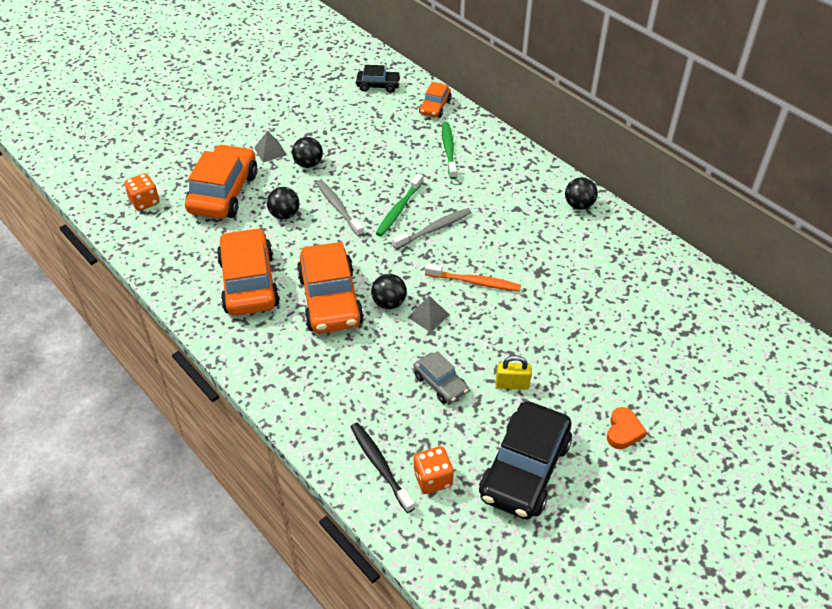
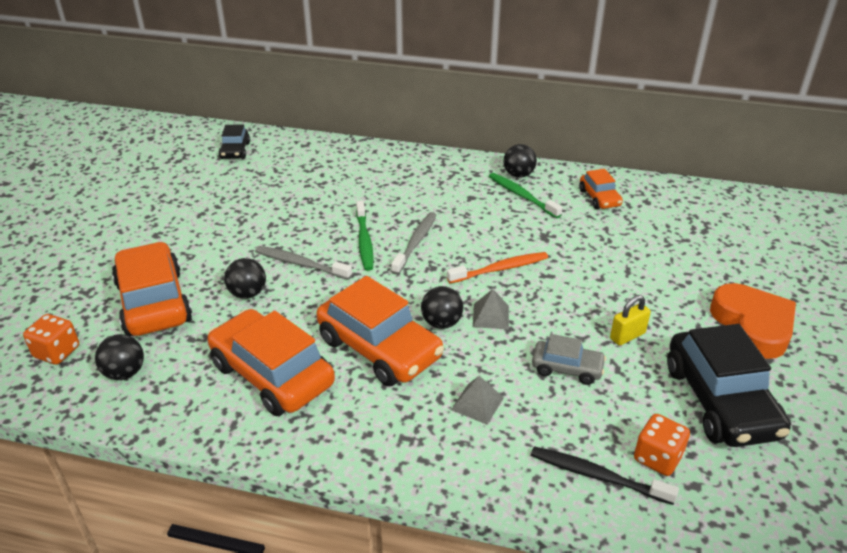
camera: 35 degrees left, 10 degrees down
(270, 151) = (172, 244): grey pyramid -> grey pyramid (477, 403)
(308, 164) = (228, 239): black ball -> black ball (125, 373)
(378, 86) = (235, 151): black car -> black car turned 120 degrees clockwise
(435, 107) = (310, 149): orange car -> orange car (599, 198)
(449, 150) = (360, 176): green toothbrush -> green toothbrush (522, 196)
(623, 431) = (753, 325): orange heart -> orange heart, size x1.92

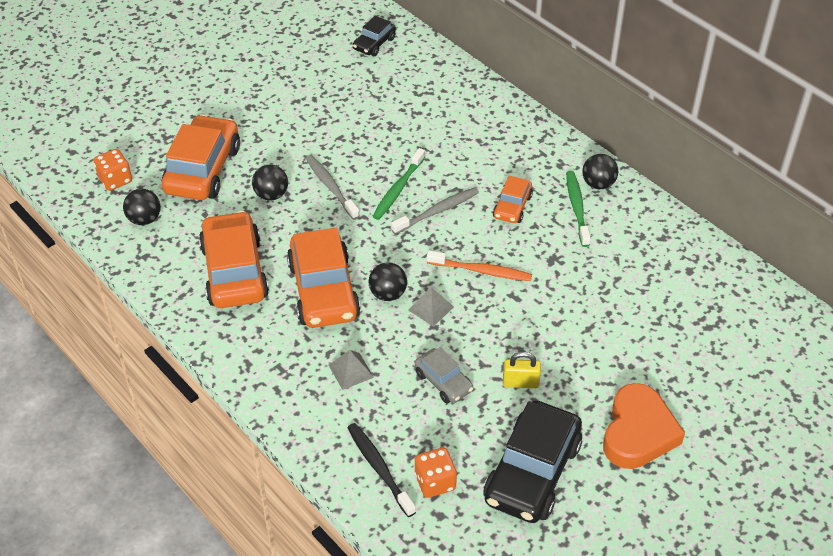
camera: 35 degrees right, 10 degrees up
(599, 198) = (647, 245): orange car -> orange car (512, 207)

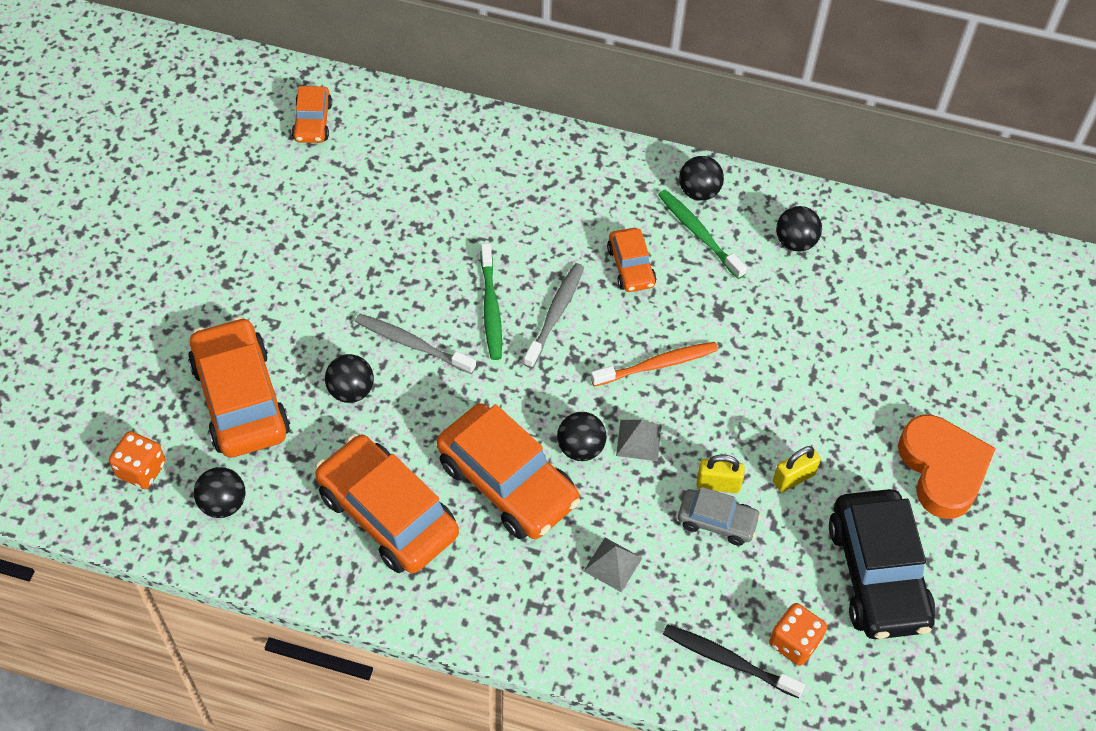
camera: 35 degrees left, 10 degrees up
(374, 44) = (312, 122): black car -> orange car
(463, 360) = (718, 484): none -> yellow padlock
(644, 243) = (795, 242): none -> black ball

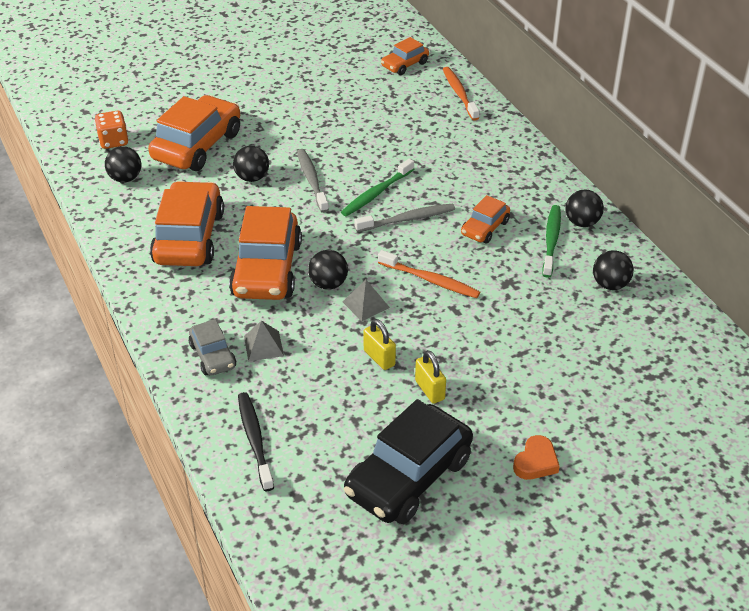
camera: 50 degrees right, 15 degrees down
(413, 120) = (459, 94): none -> orange toothbrush
(717, 521) = (351, 374): grey car -> grey car (213, 356)
(793, 478) = (429, 390): yellow padlock -> yellow padlock turned 45 degrees clockwise
(794, 642) = (305, 464): orange dice -> none
(942, 469) = (536, 462): orange heart -> orange heart, size x0.52

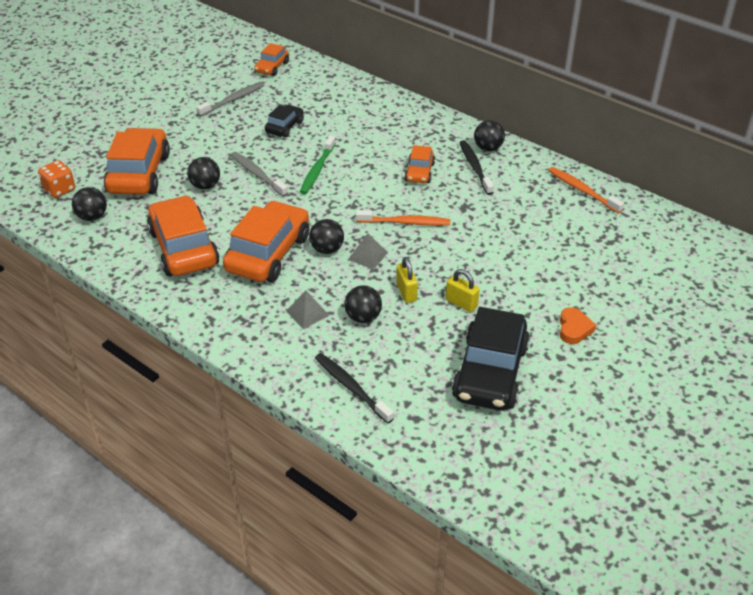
camera: 25 degrees left, 0 degrees up
(213, 356) = (270, 334): grey car -> none
(267, 269) = (268, 253): orange car -> orange car turned 135 degrees counterclockwise
(374, 135) = (285, 127): none -> black car
(379, 358) = (406, 292): yellow padlock -> yellow padlock turned 45 degrees clockwise
(407, 219) = (355, 182): grey toothbrush -> grey toothbrush (233, 100)
(459, 94) = (331, 78): orange toothbrush -> orange toothbrush (582, 190)
(551, 240) = (475, 167): green toothbrush -> black toothbrush
(610, 284) = (538, 186): black ball -> black ball (363, 317)

